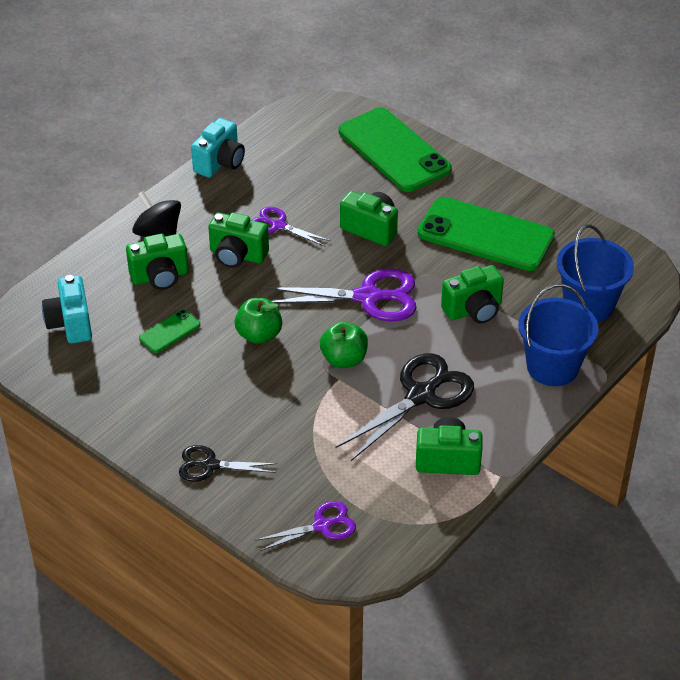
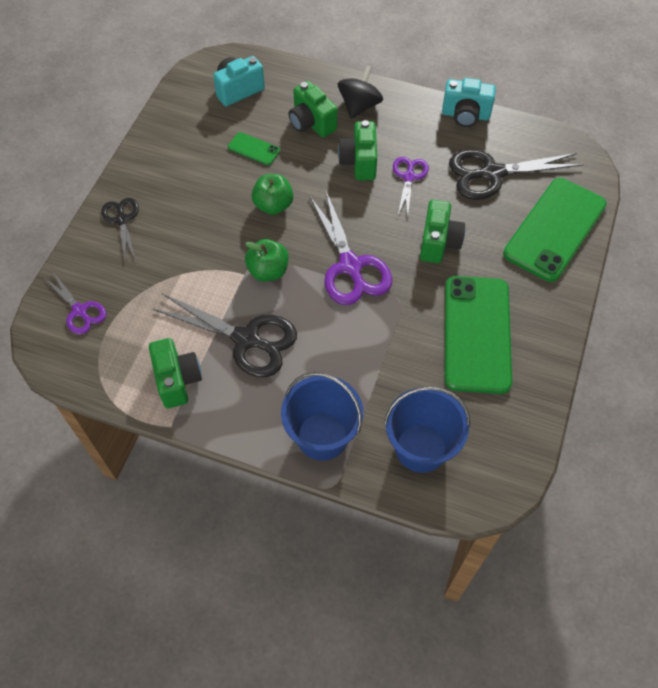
camera: 70 degrees right, 15 degrees up
(306, 168) = (492, 173): none -> black scissors
(473, 310) = (370, 351): green camera -> none

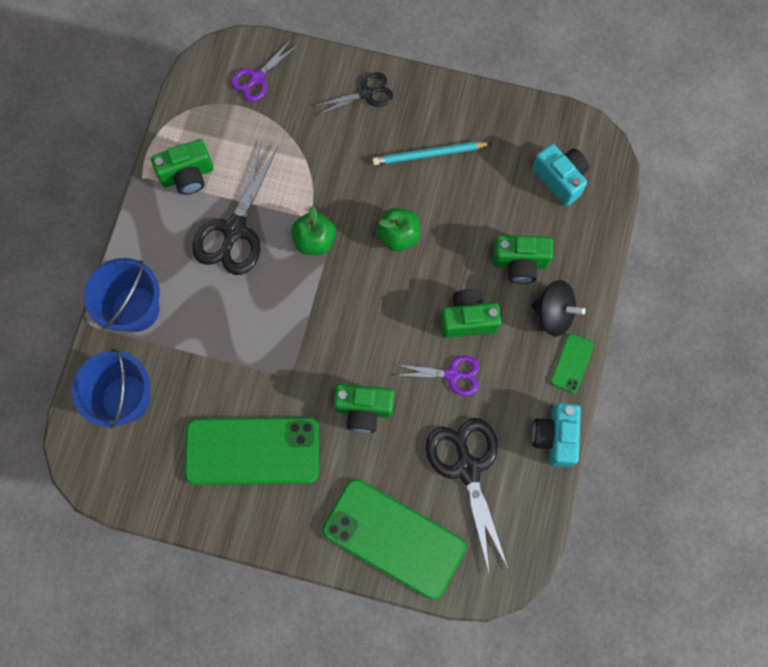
camera: 85 degrees right, 15 degrees up
(196, 177) = (429, 154): none -> turquoise pencil
(254, 149) = (474, 207): green phone -> green phone (572, 363)
(311, 123) = (520, 263): green camera -> green camera turned 135 degrees counterclockwise
(350, 266) = (326, 320): purple scissors -> none

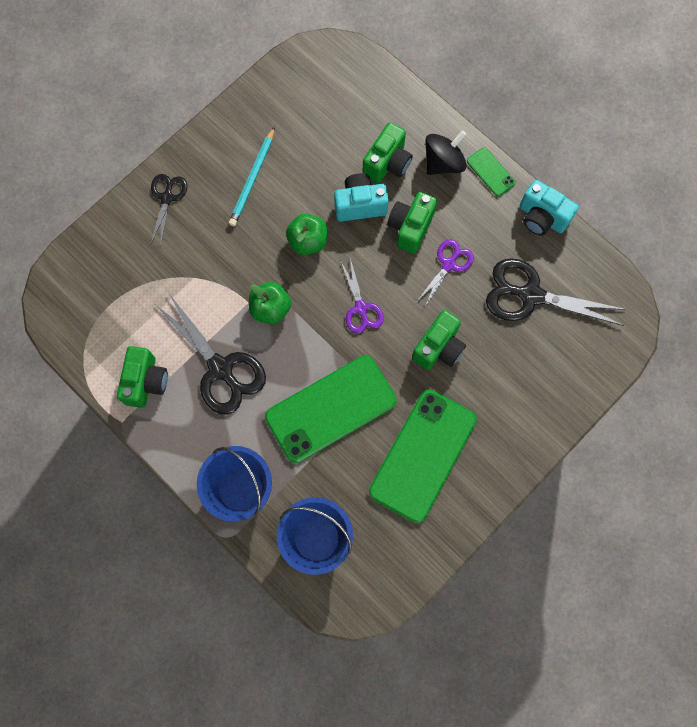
camera: 60 degrees left, 0 degrees up
(257, 78) = (93, 277): purple scissors -> purple scissors (361, 308)
(393, 538) = (555, 382): green phone -> green phone (330, 409)
(560, 179) = (336, 94): turquoise camera -> turquoise camera (360, 205)

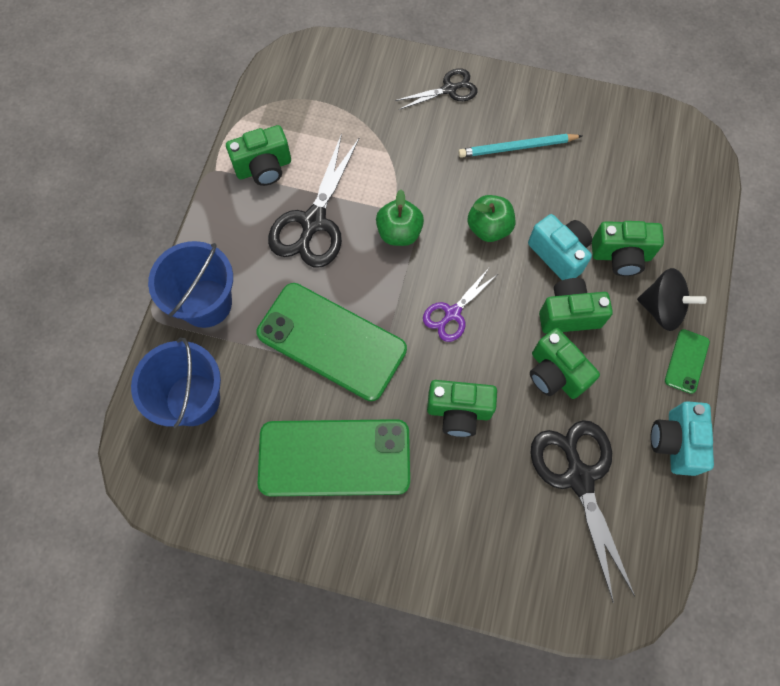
camera: 60 degrees right, 5 degrees down
(449, 265) = (555, 373): purple scissors -> green camera

